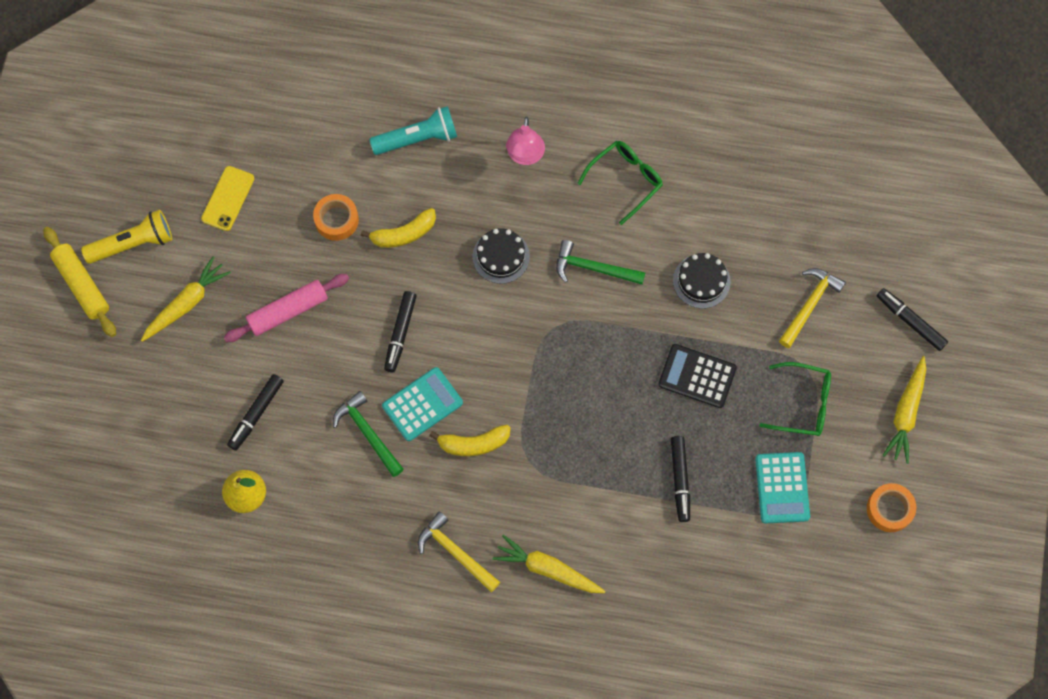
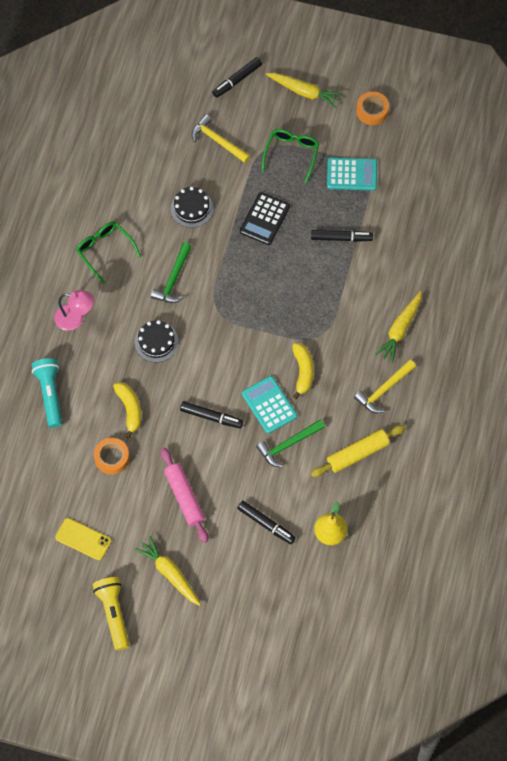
camera: 85 degrees left, 5 degrees down
(82, 285) = (145, 654): yellow rolling pin -> yellow rolling pin (357, 454)

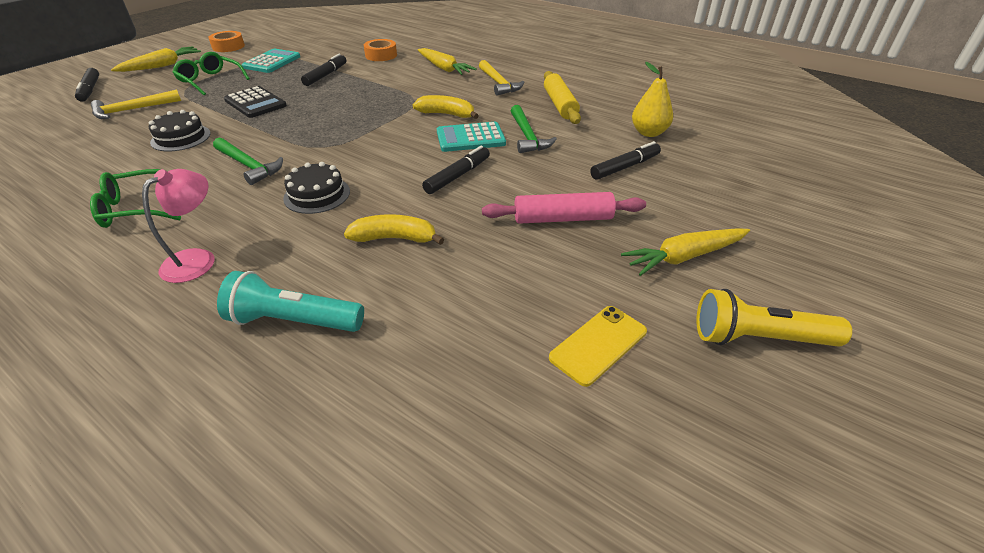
camera: 70 degrees left, 25 degrees down
(112, 458) = (461, 274): orange tape -> orange tape (381, 55)

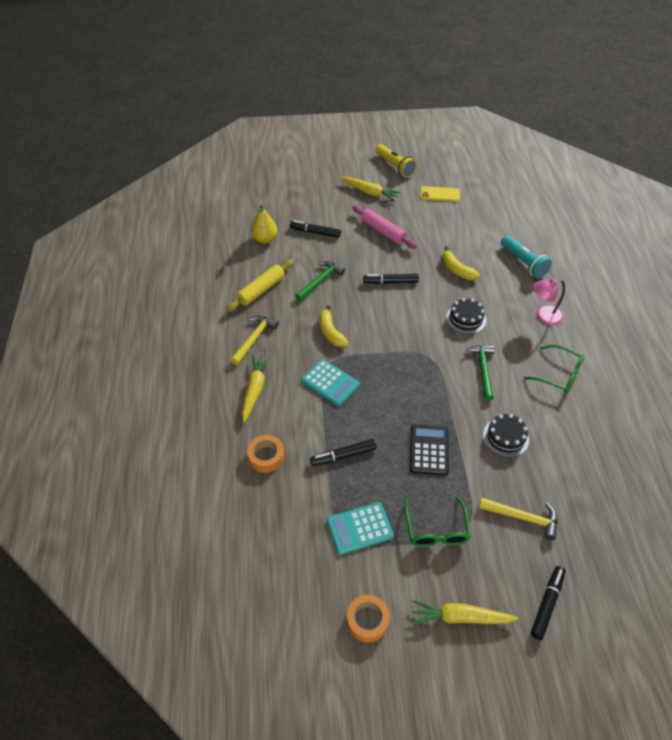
camera: 130 degrees left, 10 degrees up
(470, 138) = (348, 302): turquoise calculator -> turquoise calculator (330, 383)

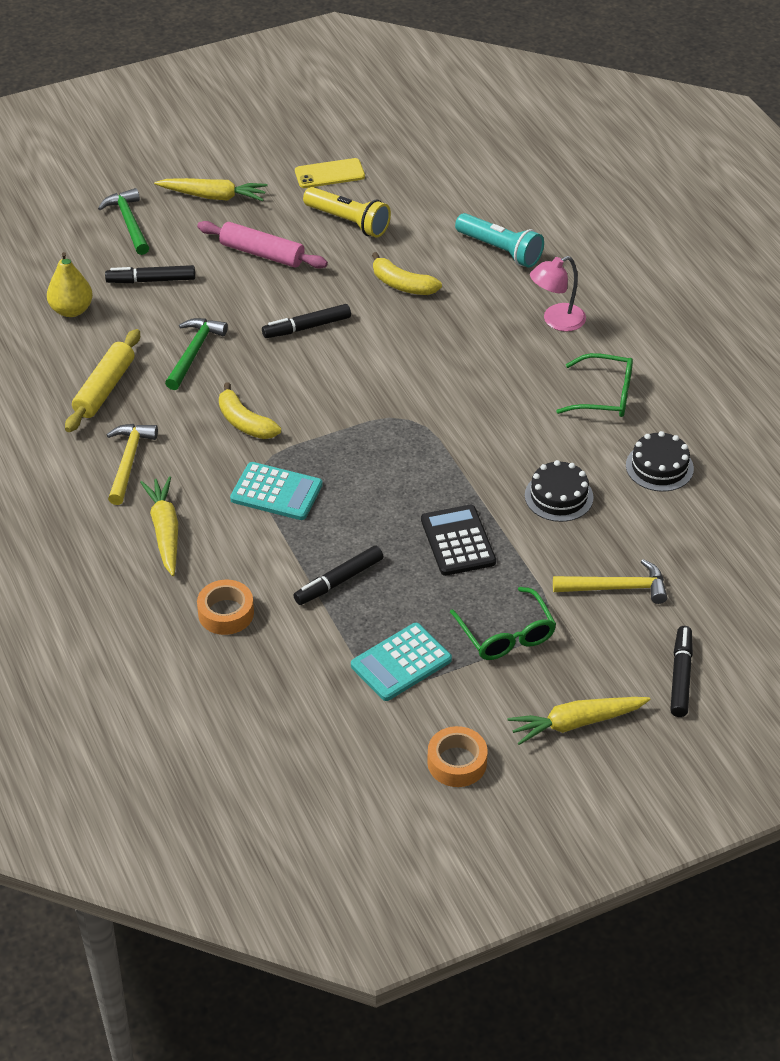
camera: 20 degrees left, 5 degrees down
(395, 167) = (237, 145): yellow flashlight -> yellow flashlight (348, 222)
(466, 319) = (443, 352): black cake -> black cake (659, 467)
(482, 370) = (494, 417): green hammer -> green hammer (129, 222)

